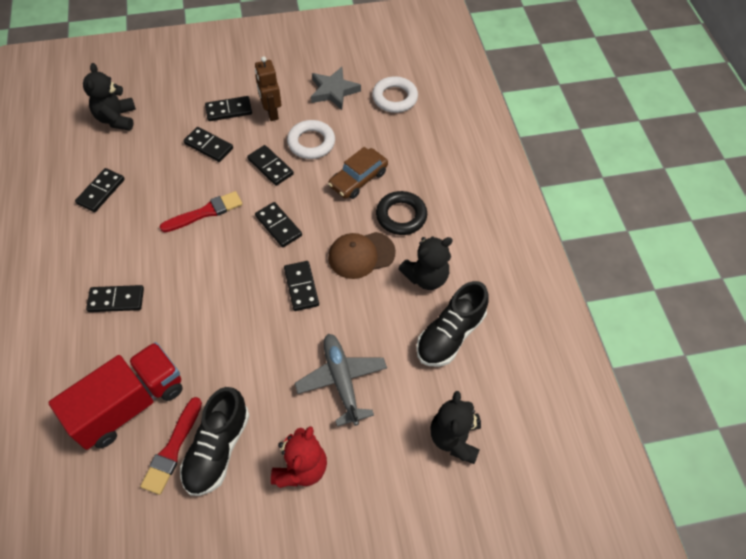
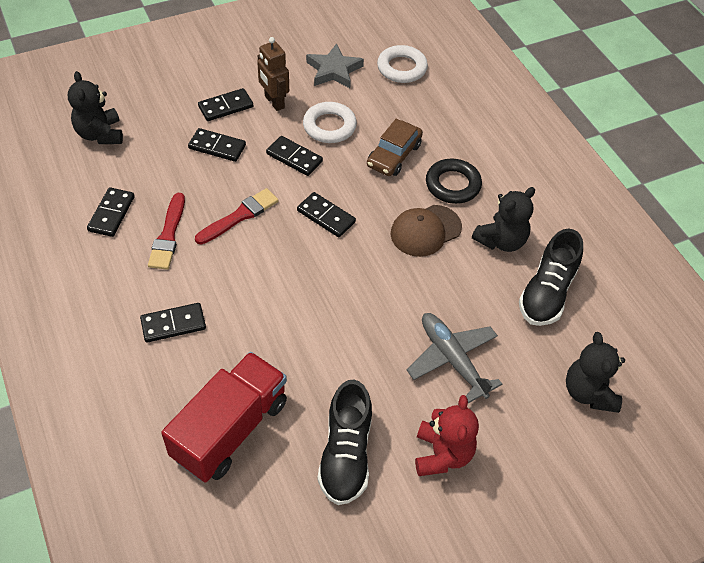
camera: 15 degrees left, 5 degrees down
(172, 449) = (296, 465): red brush -> red brush (168, 235)
(301, 287) = (374, 274): black domino -> none

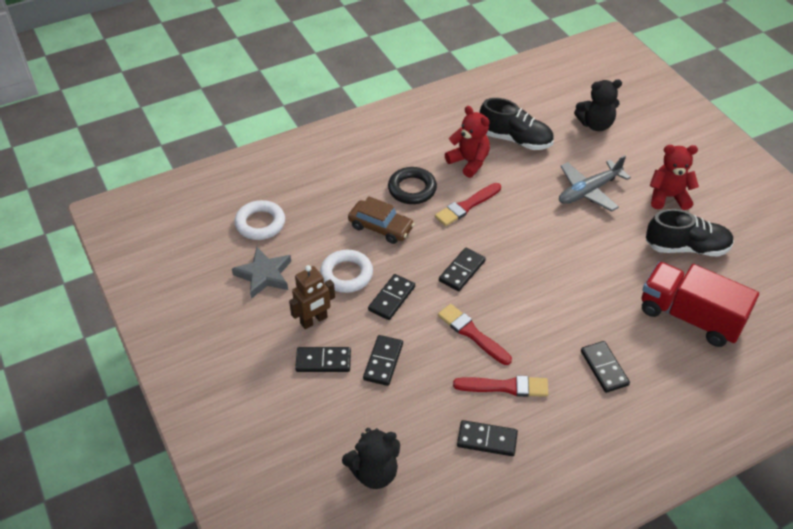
camera: 90 degrees left, 5 degrees down
(226, 107) = (323, 361): black domino -> black domino turned 60 degrees counterclockwise
(425, 231) = (466, 206): brown cap -> red brush
(501, 241) = (469, 162): black teddy bear -> red teddy bear

